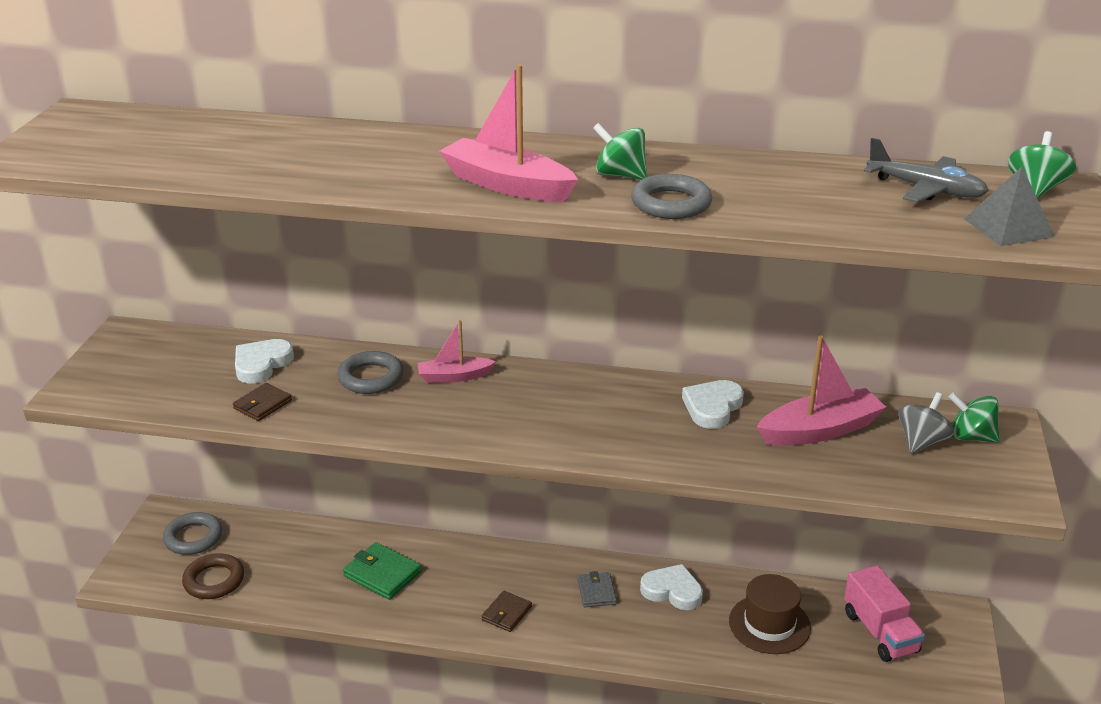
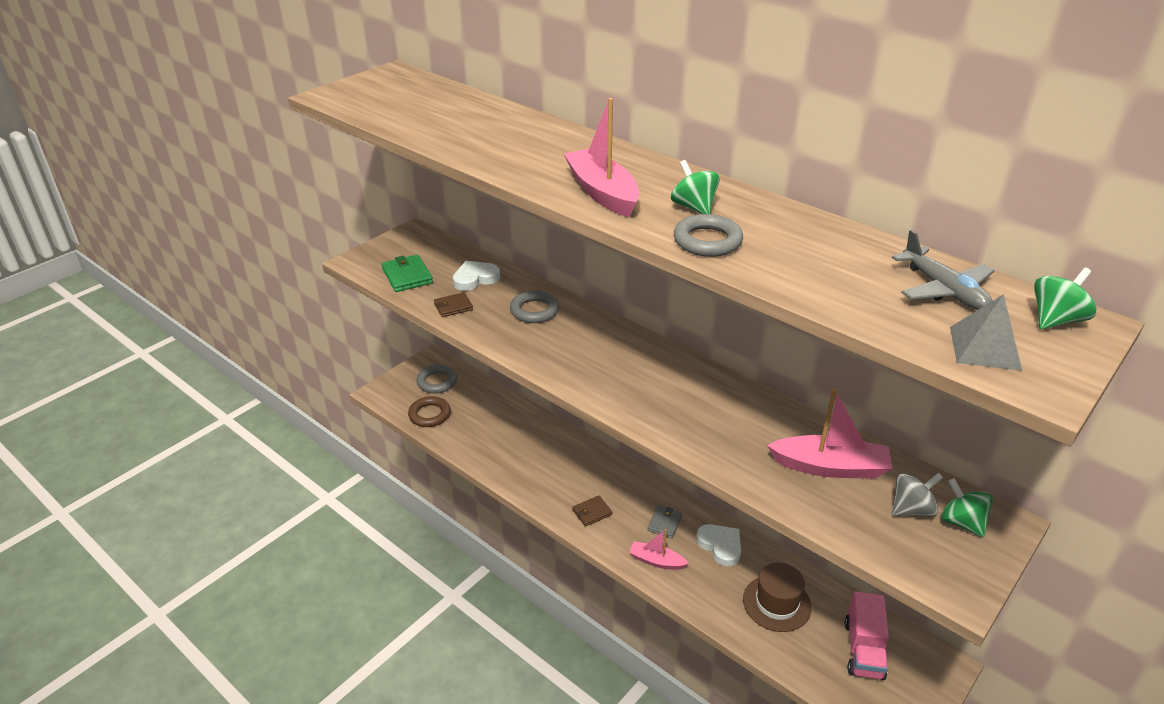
camera: 30 degrees right, 5 degrees up
(382, 574) = (531, 451): green wallet -> green wallet (407, 276)
(454, 377) = (589, 328): pink boat -> pink boat (656, 561)
(712, 407) = (758, 417): white heart -> none

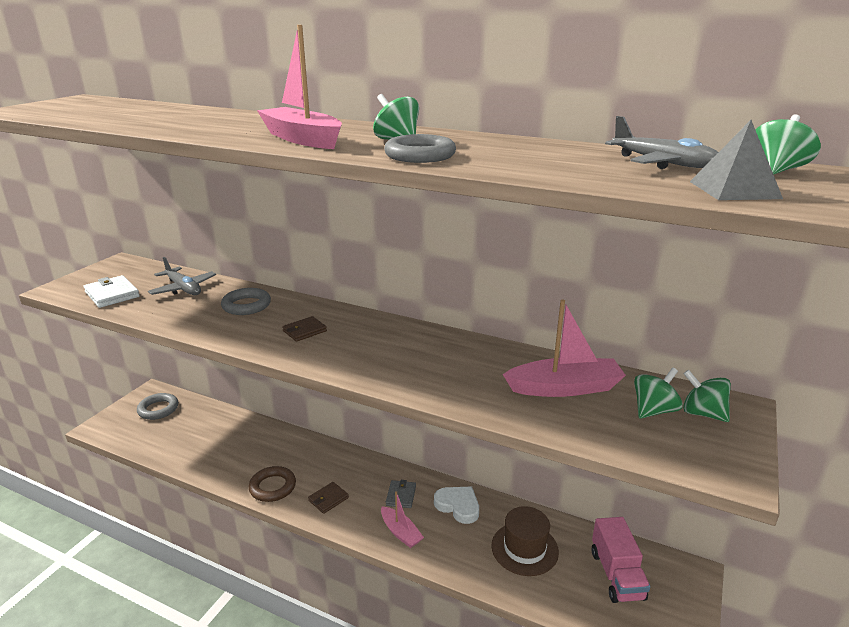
camera: 15 degrees left, 10 degrees down
(407, 276) = (112, 294): green wallet -> white wallet
(429, 415) = (152, 439): brown ring -> brown ring (273, 487)
(453, 307) = (162, 312): brown wallet -> brown wallet (304, 331)
(475, 278) = (183, 289): white heart -> grey plane
(656, 561) = (401, 532): pink boat -> pink boat turned 135 degrees counterclockwise
(911, 509) = (653, 410): grey spinning top -> green spinning top

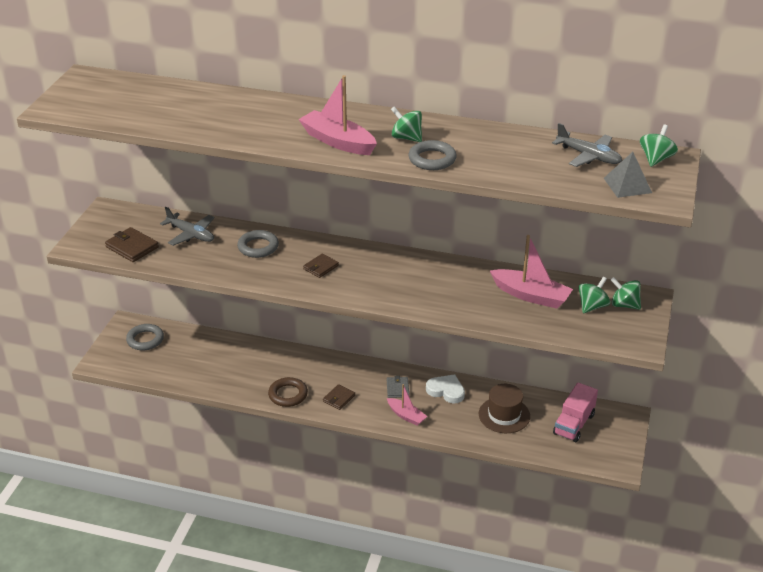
camera: 10 degrees left, 10 degrees up
(112, 294) = (132, 247): white wallet -> brown wallet
(564, 388) = (531, 295): pink boat -> pink boat turned 45 degrees clockwise
(616, 575) = (574, 424): pink truck -> pink truck turned 45 degrees clockwise

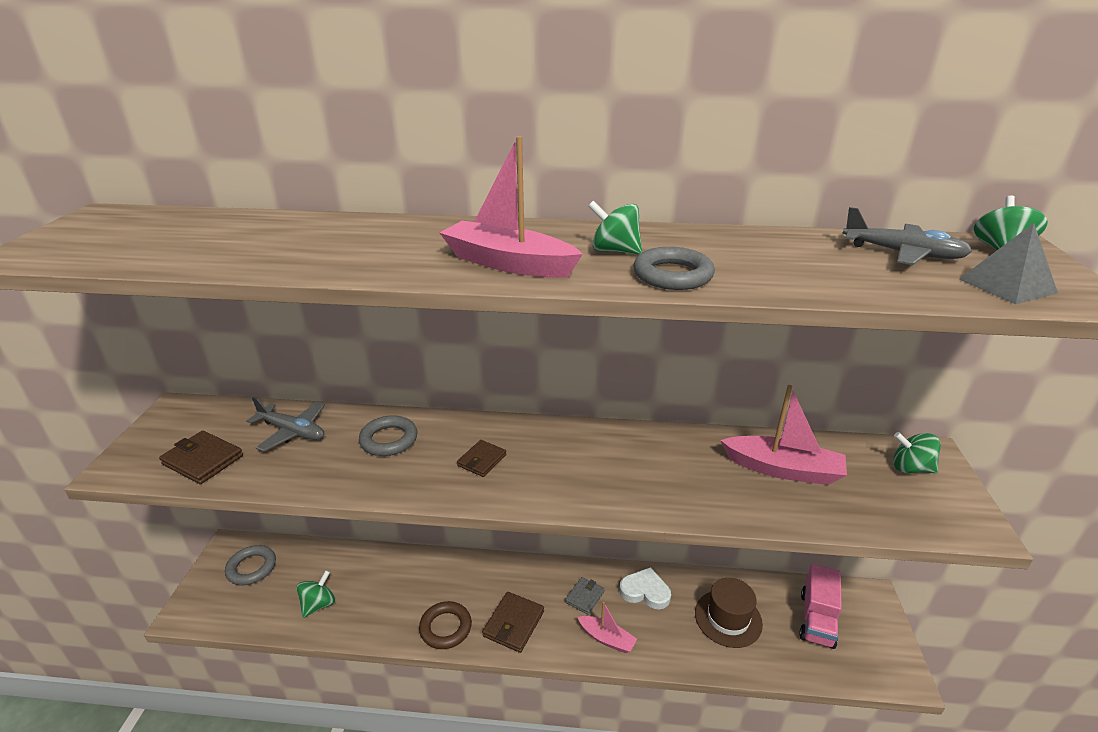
camera: 10 degrees left, 5 degrees down
(339, 398) = (513, 624): brown wallet -> brown wallet, size x1.52
(397, 388) = (584, 597): grey wallet -> grey wallet turned 45 degrees clockwise
(592, 306) = (872, 476): green spinning top -> green spinning top (318, 604)

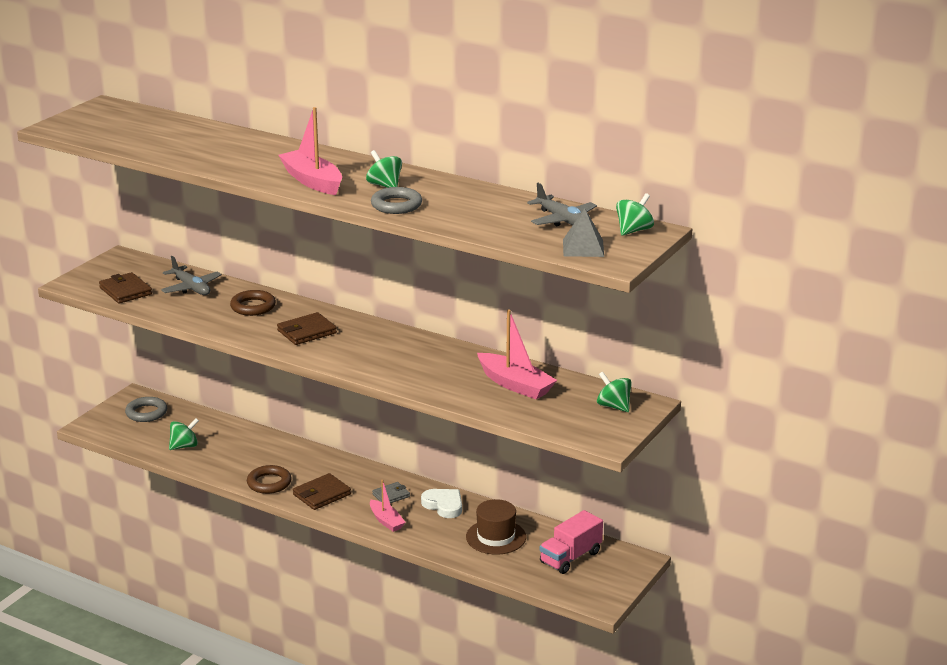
camera: 25 degrees right, 5 degrees down
(389, 440) = (253, 307): grey ring -> brown ring
(482, 460) = (306, 332): brown wallet -> brown wallet, size x1.52

